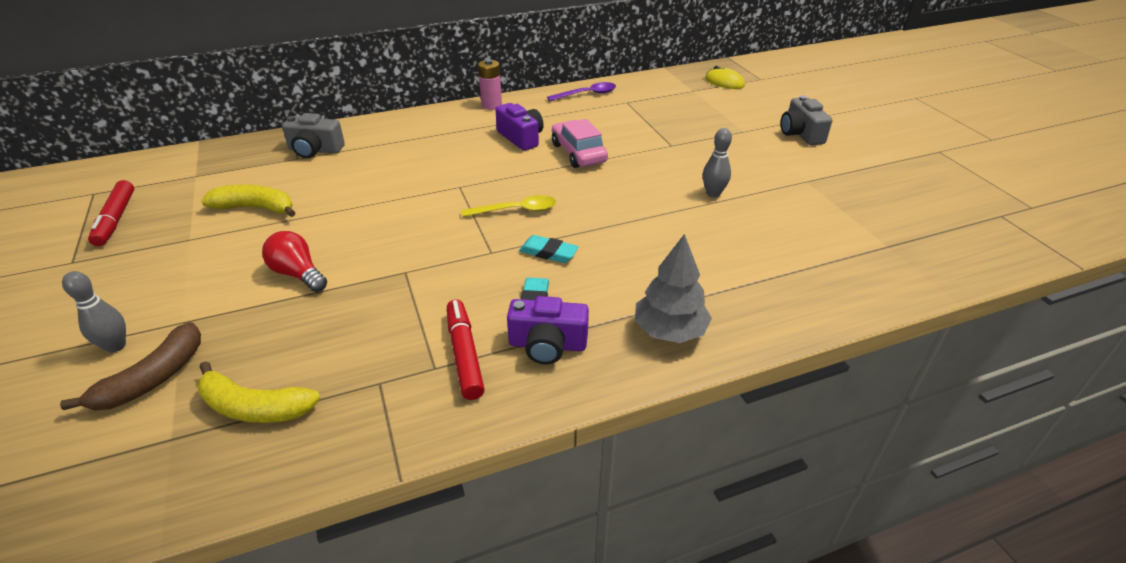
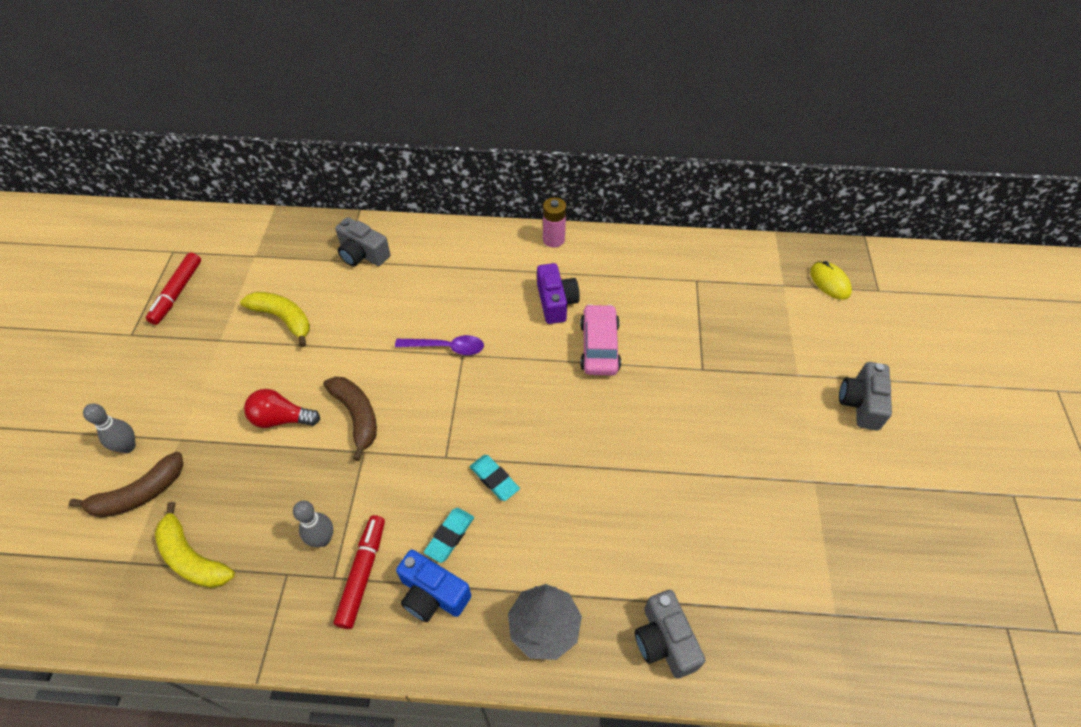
camera: 25 degrees right, 15 degrees up
(298, 274) = (281, 419): red light bulb -> red light bulb turned 60 degrees counterclockwise
(381, 250) = (357, 416): none -> brown banana
(517, 210) = (496, 409): yellow spoon -> none
(547, 345) = (432, 594): purple camera -> blue camera
(587, 94) = (661, 253): purple spoon -> purple spoon (447, 347)
(713, 193) = (700, 461): grey bowling pin -> grey bowling pin (322, 539)
(777, 304) = (664, 641): none -> grey camera

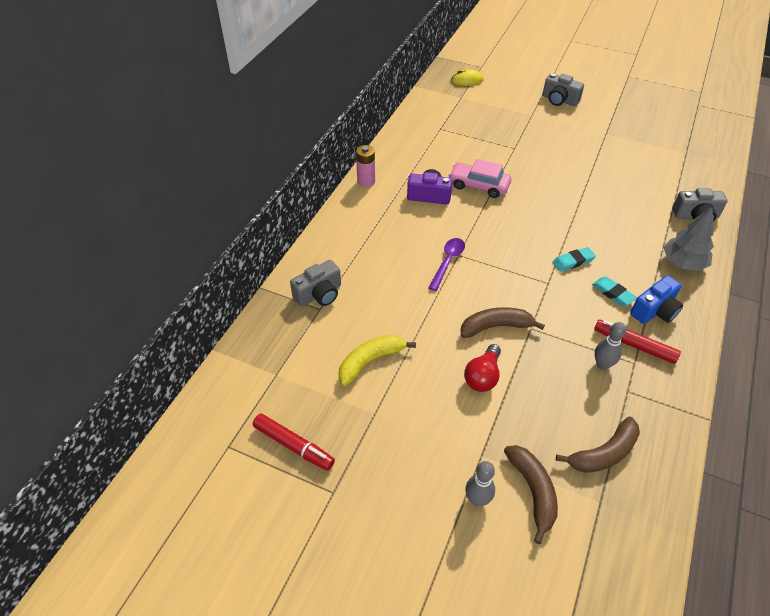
camera: 70 degrees left, 5 degrees down
(192, 557) = (603, 453): yellow banana -> brown banana

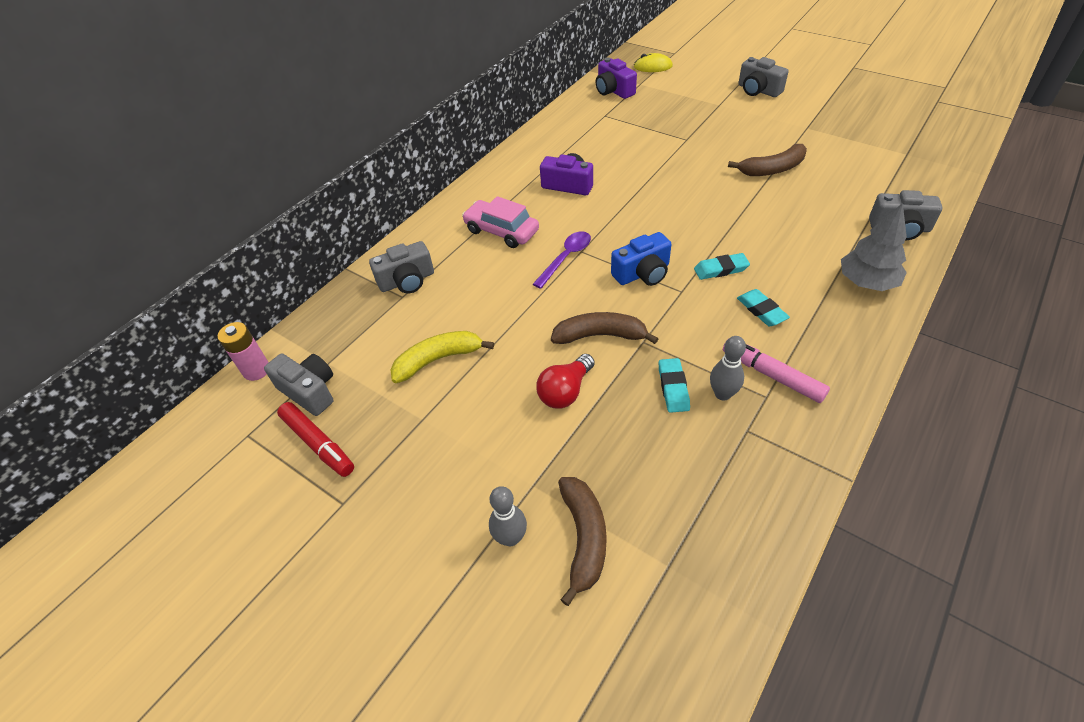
camera: 15 degrees right, 0 degrees up
(269, 401) = (309, 391): none -> grey camera
(366, 181) = (501, 166): pink battery -> pink battery (256, 370)
(440, 104) = (613, 91): none -> purple camera
(478, 185) = (630, 177): pink car -> pink car (501, 231)
(564, 364) = (673, 388): none -> turquoise eraser
(603, 453) = (691, 504): brown banana -> brown banana (772, 169)
(634, 345) = (772, 375): red marker -> pink marker
(654, 310) = (812, 336): blue camera -> blue camera (642, 273)

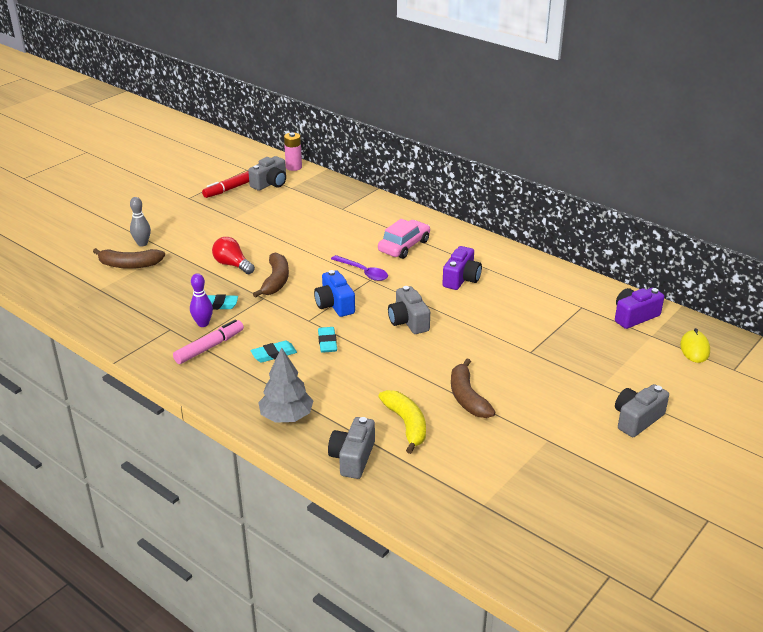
camera: 90 degrees right, 15 degrees down
(407, 281) = (357, 210): grey camera -> grey camera (408, 321)
(438, 360) = (278, 222): yellow banana -> yellow banana (406, 424)
(722, 394) = (203, 324): grey bowling pin -> purple bowling pin

